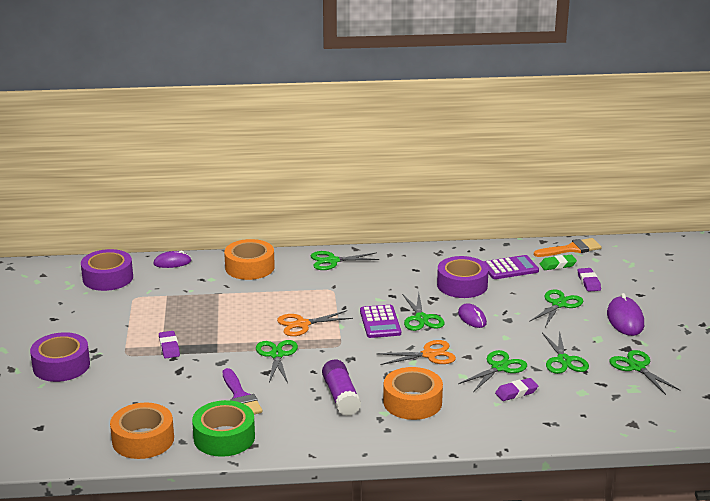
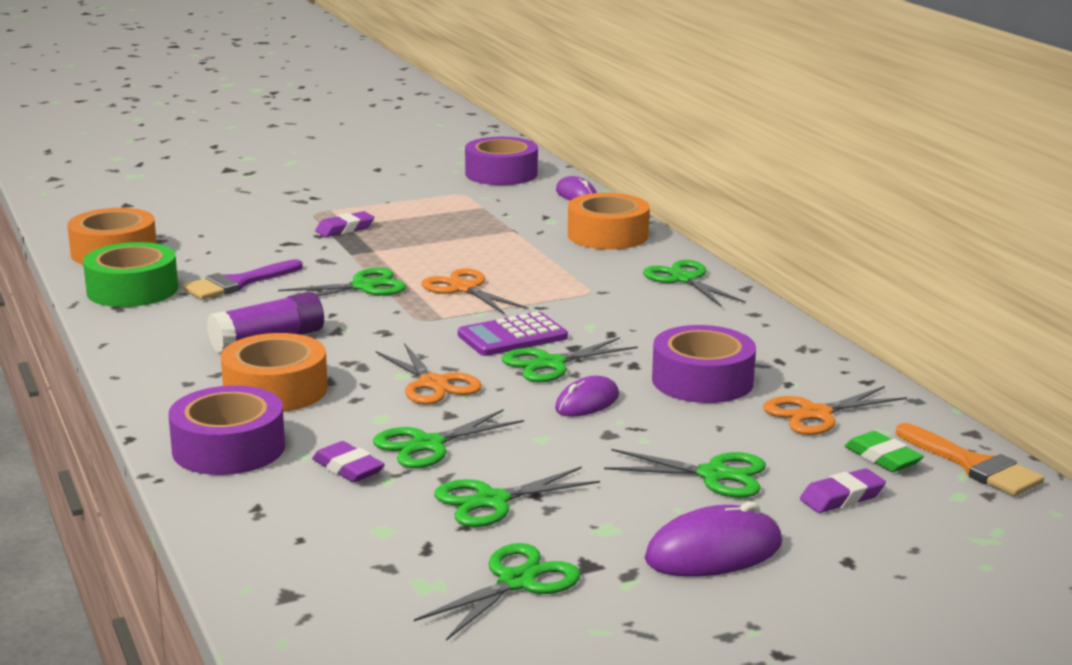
camera: 70 degrees right, 5 degrees down
(61, 365) = (268, 190): purple tape -> purple tape (228, 448)
(499, 367) = (427, 445): green scissors -> green scissors turned 120 degrees clockwise
(510, 268) = (815, 414): purple calculator -> orange scissors

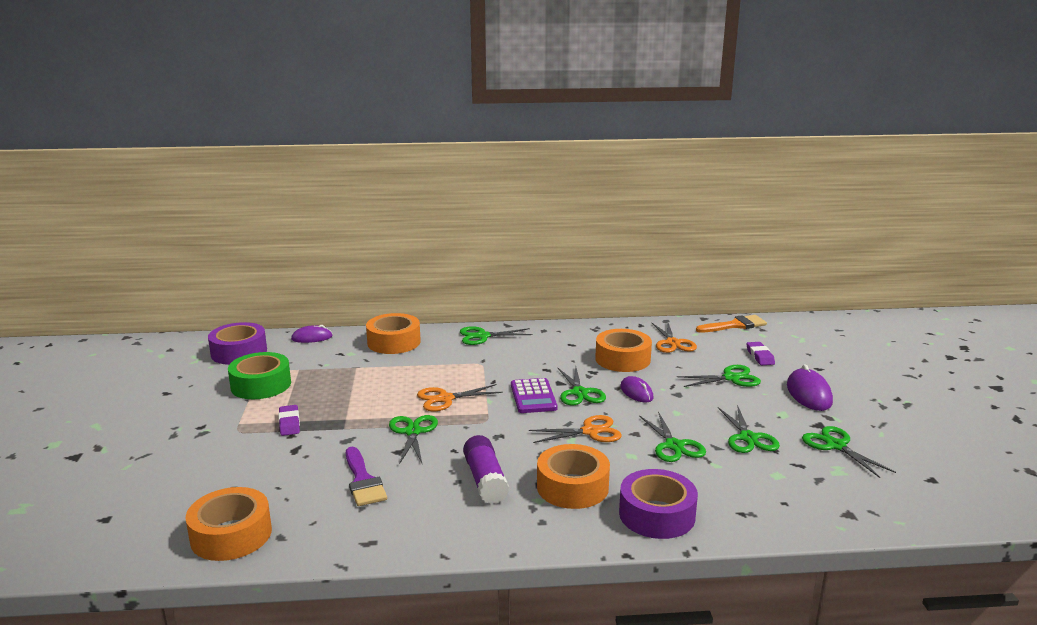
camera: 70 degrees left, 0 degrees up
(132, 290) = (335, 532): green tape -> green tape (261, 385)
(348, 468) = (698, 475): purple eraser -> none
(702, 381) = (622, 359): purple tape -> orange tape
(714, 475) = (731, 378): green scissors -> green scissors turned 45 degrees clockwise
(882, 458) = (723, 340): green eraser -> none

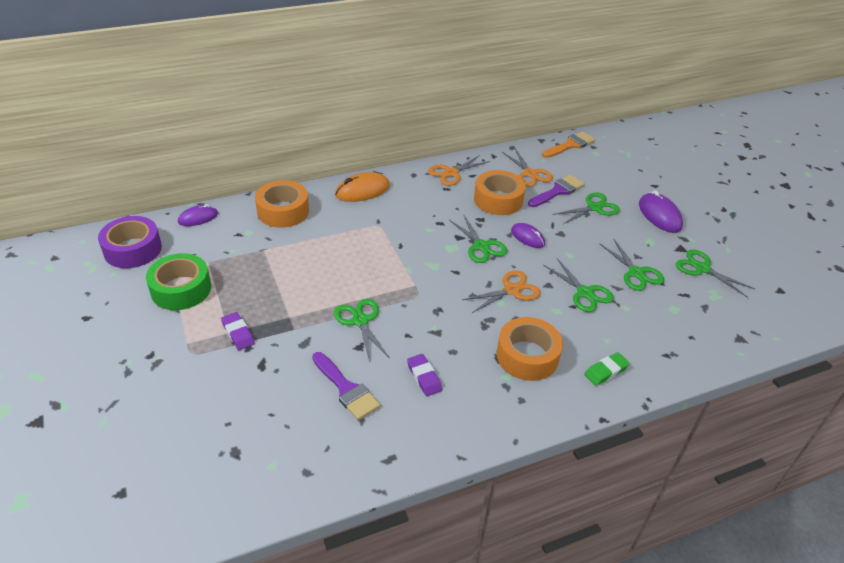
camera: 20 degrees left, 20 degrees up
(231, 535) = (259, 481): orange tape -> none
(445, 399) = (368, 275): orange scissors -> orange scissors (451, 173)
(482, 336) = (362, 191): green scissors -> orange mouse
(485, 480) = (452, 364): purple glue stick -> none
(533, 397) = (444, 258): purple calculator -> none
(657, 515) = (606, 371): purple tape -> green eraser
(696, 360) = (558, 191): none -> purple brush
(760, 356) = (605, 179): purple eraser -> purple eraser (424, 377)

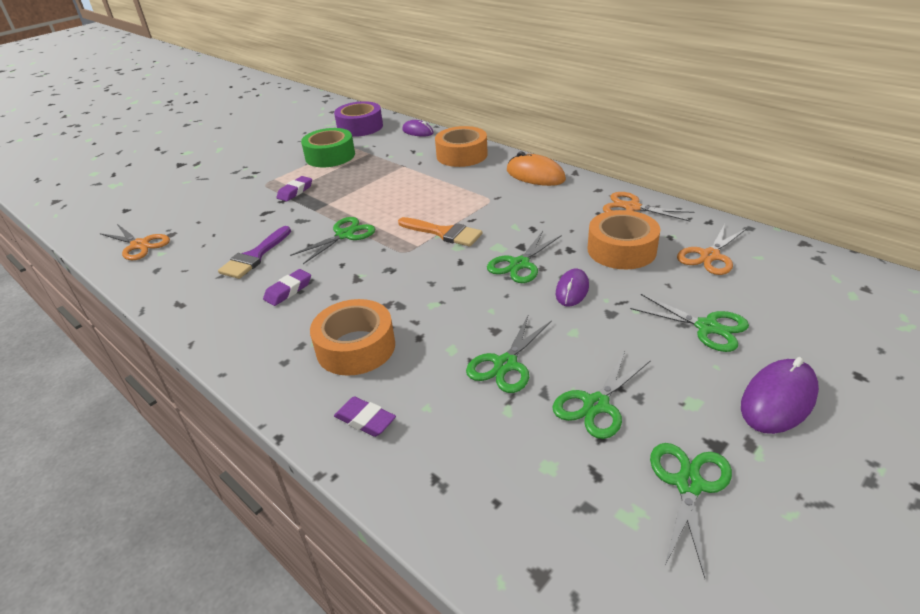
camera: 70 degrees right, 5 degrees down
(512, 290) = (461, 306): orange scissors -> orange scissors (140, 245)
(558, 191) = (702, 287): purple brush -> none
(570, 145) = (833, 268): orange brush -> orange brush (444, 233)
(606, 371) = (365, 420): green eraser -> purple eraser

